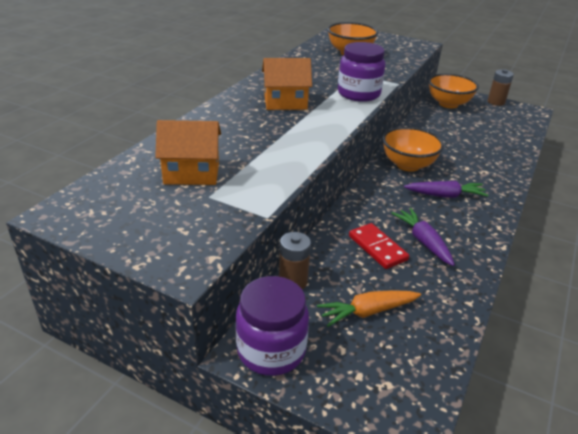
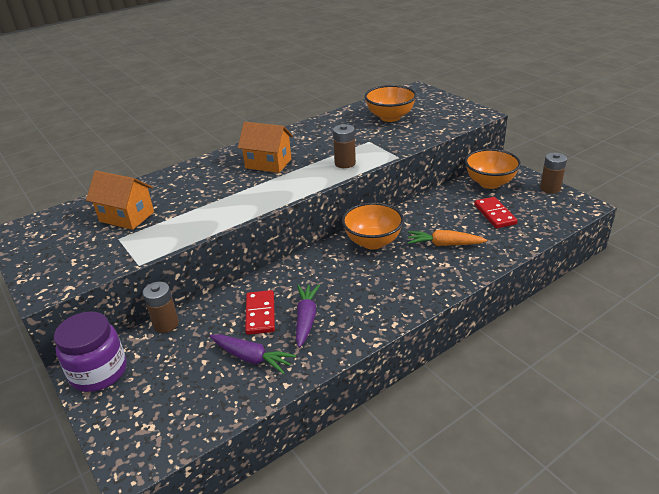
camera: 30 degrees right, 0 degrees up
(358, 94) = (345, 163): purple jar -> brown battery
(367, 312) = (195, 365): orange carrot -> orange carrot (444, 244)
(445, 195) = (375, 280): purple carrot -> purple carrot (251, 358)
(478, 127) = (494, 214): none -> red domino

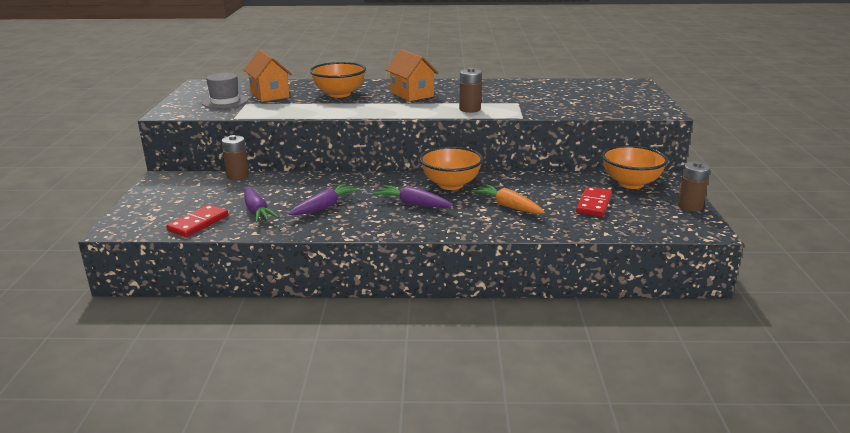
camera: 35 degrees right, 10 degrees down
(89, 246) = (225, 101): none -> grey hat
(99, 372) = (167, 183): purple jar -> none
(260, 314) = (300, 193): red domino -> red domino (198, 223)
(373, 277) = (413, 204): none -> purple carrot
(390, 117) = (568, 93): orange bowl -> orange bowl (339, 94)

